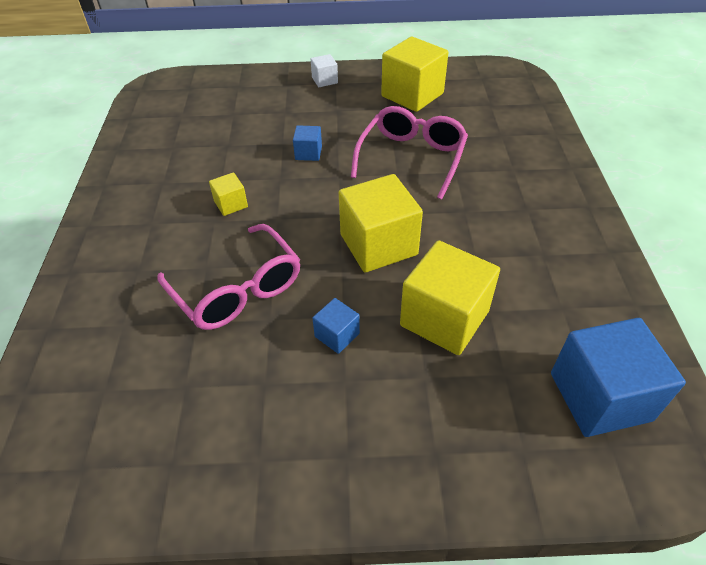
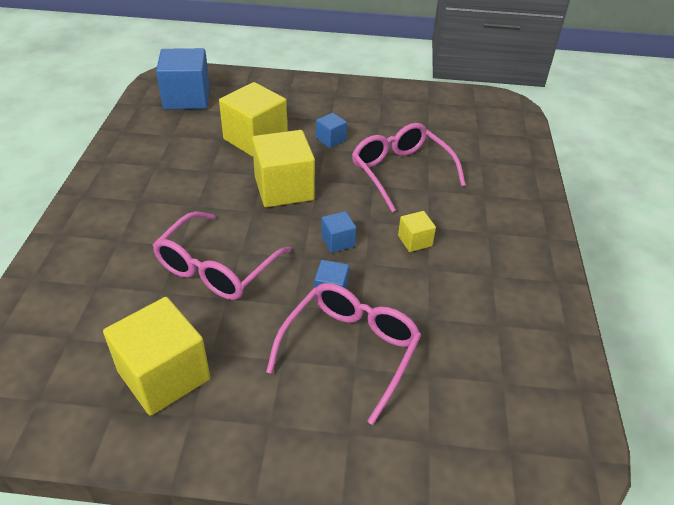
camera: 175 degrees left, 5 degrees down
(289, 120) = (350, 349): none -> pink glasses
(308, 194) = (338, 241): none -> blue cube
(324, 80) = (286, 434): white cube -> none

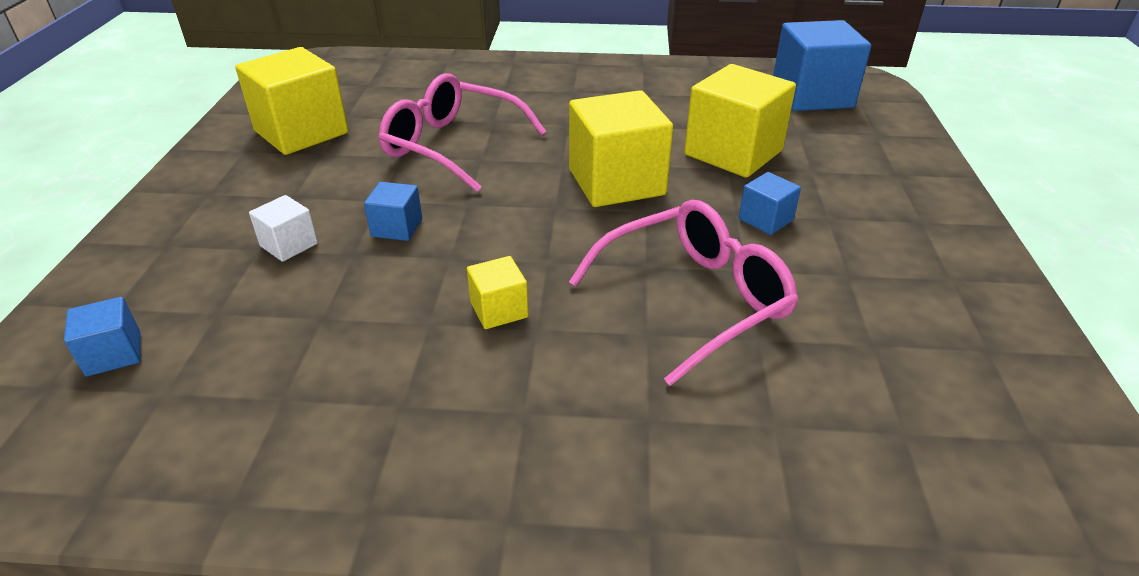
camera: 90 degrees right, 5 degrees down
(338, 241) = (498, 231): blue cube -> blue cube (114, 354)
(350, 349) = (289, 245): pink glasses -> white cube

